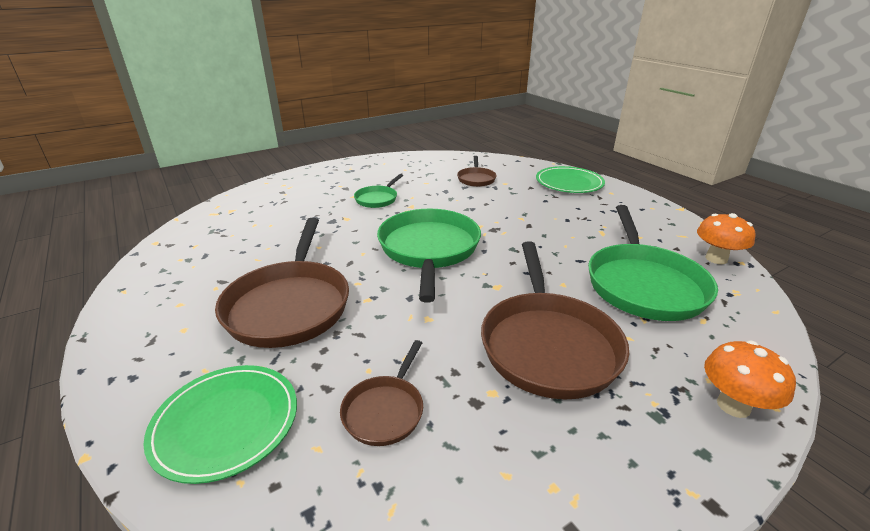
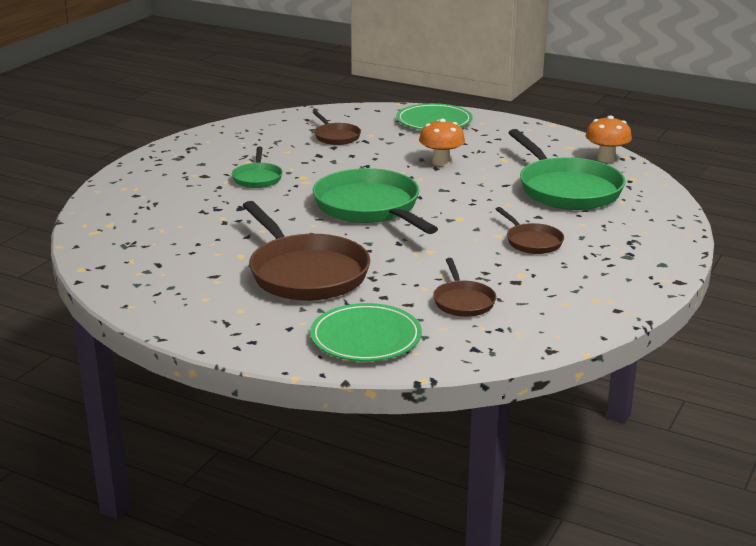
camera: 30 degrees left, 5 degrees down
(548, 344) = (532, 241): brown pan -> brown pan, size x0.50
(733, 405) = (665, 240): orange mushroom -> orange mushroom (441, 162)

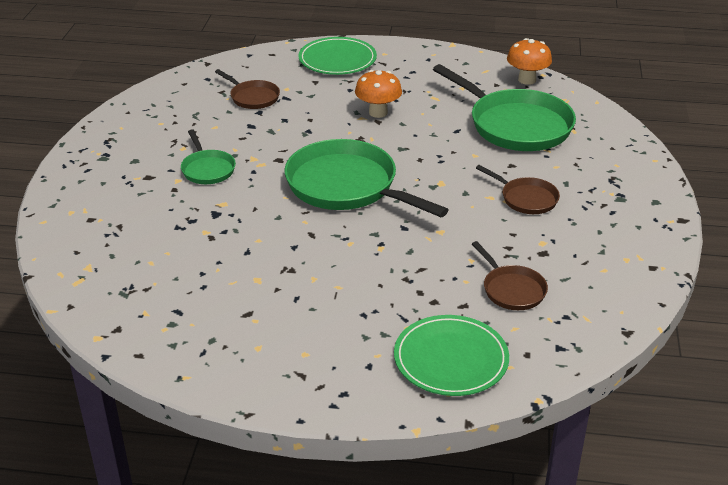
camera: 20 degrees left, 10 degrees up
(305, 273) = (338, 288): brown pan -> none

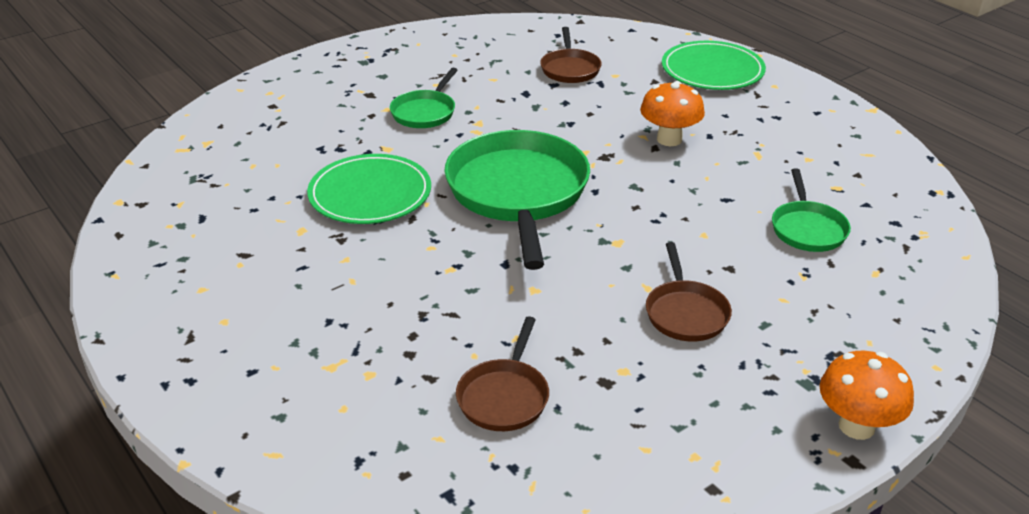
camera: 45 degrees right, 0 degrees up
(451, 359) = (327, 421): green plate -> green plate (370, 194)
(515, 125) = (807, 228): green pan -> green pan, size x0.50
(527, 80) = (907, 187): orange mushroom -> orange mushroom (856, 426)

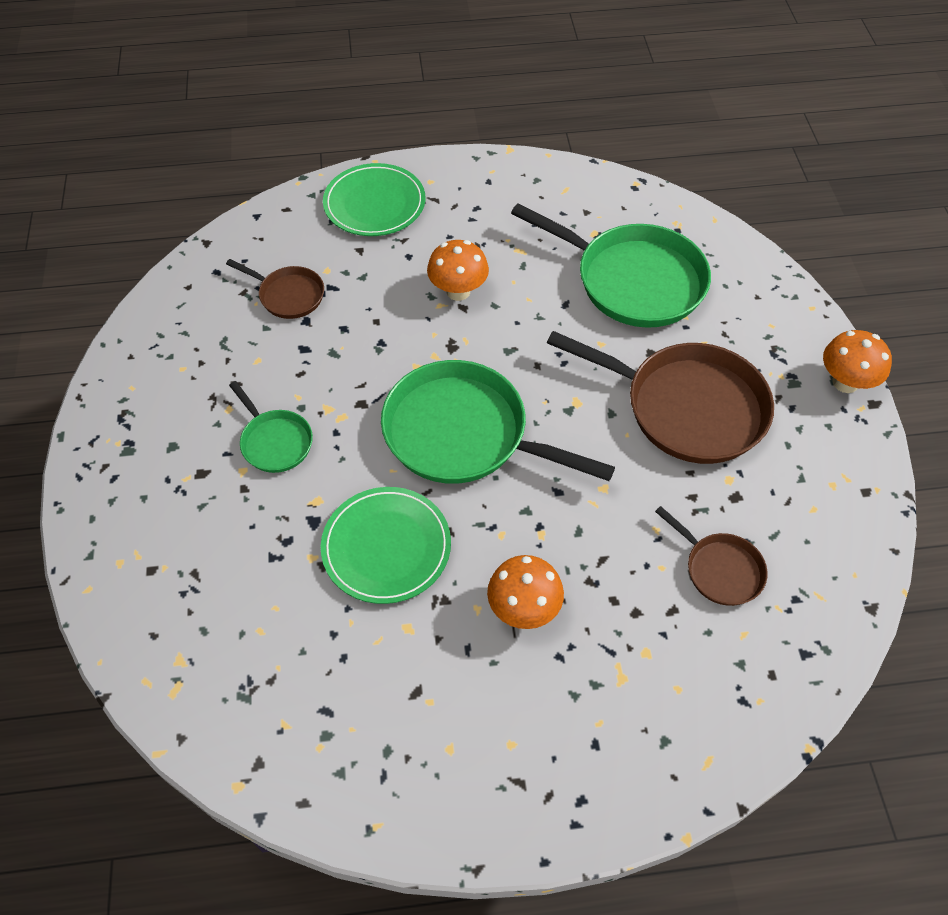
camera: 60 degrees left, 20 degrees up
(363, 284) = (523, 609): none -> orange mushroom
(685, 312) = (686, 407): brown pan -> brown pan, size x2.00
(807, 228) = (632, 280): green pan -> green pan, size x2.00

